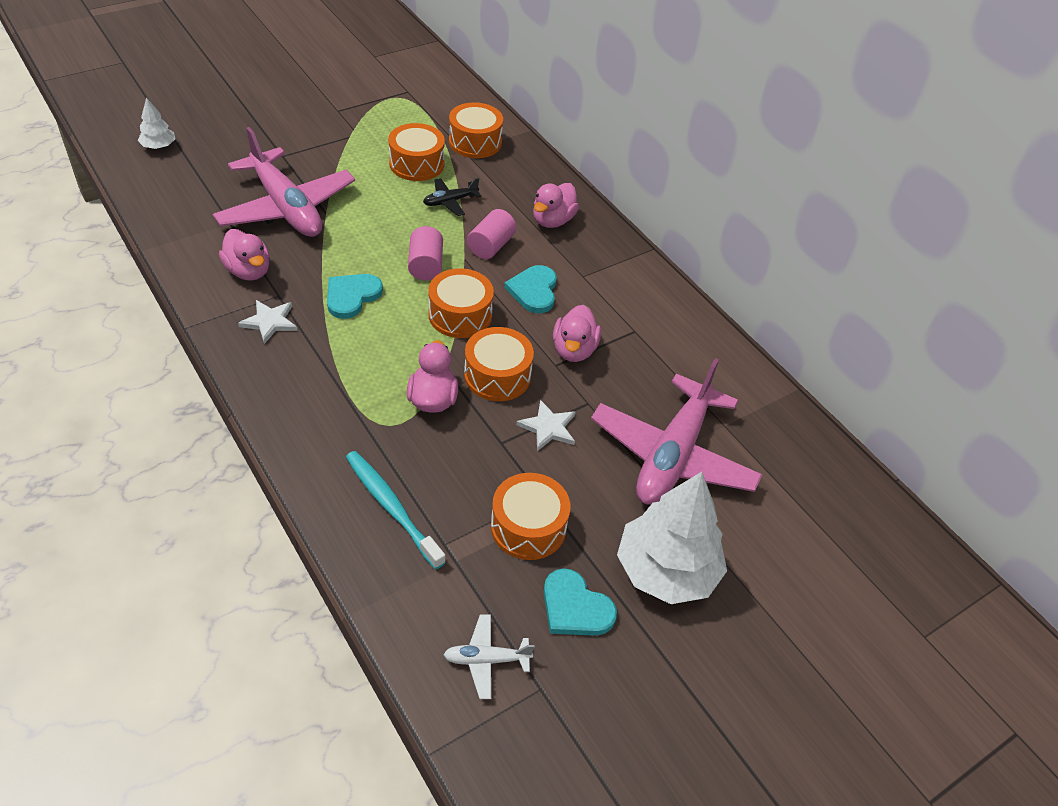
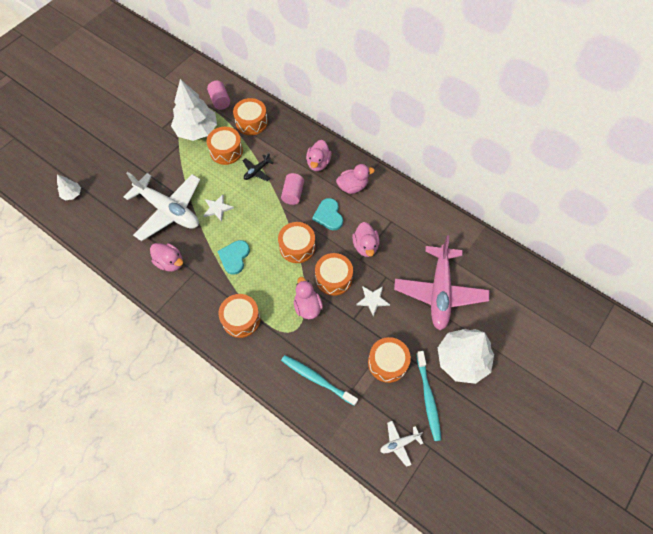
camera: 15 degrees left, 15 degrees up
(270, 322) = (199, 291): white star -> white star (217, 208)
(286, 207) = (168, 210): pink plane -> white plane
(314, 380) = (241, 319): none -> orange drum
(387, 128) = (197, 130): none -> white tree
(425, 265) = (264, 221): pink cylinder -> pink cylinder (220, 101)
(575, 607) = (428, 398): turquoise heart -> turquoise toothbrush
(593, 266) = (352, 186): none -> pink duck

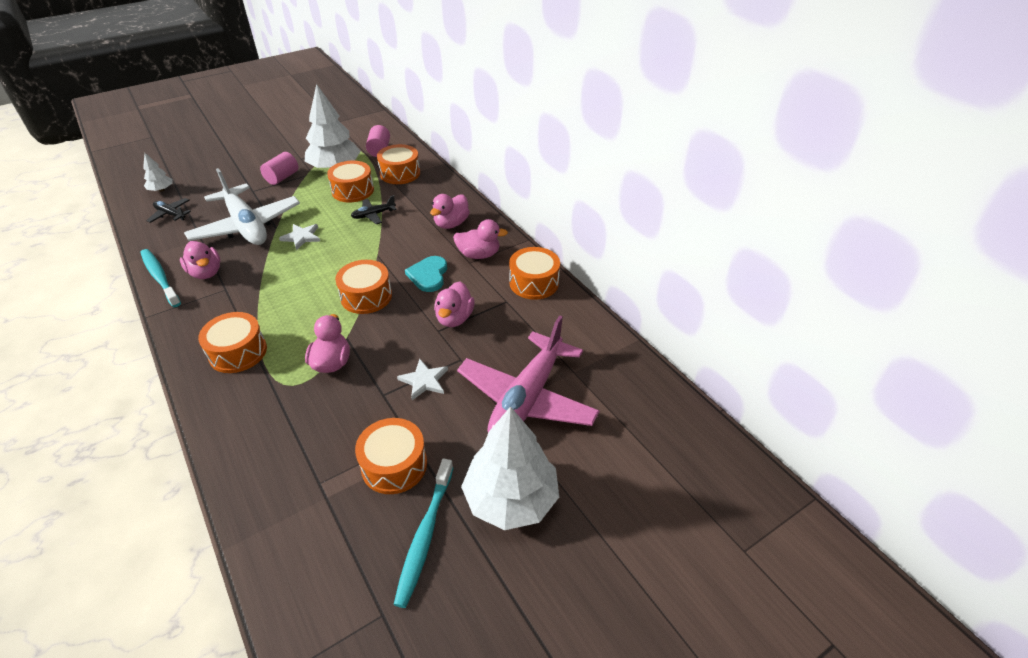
camera: 20 degrees right, 20 degrees down
(100, 216) = (171, 214): none -> black plane
(234, 257) = (282, 287): turquoise heart -> none
(293, 194) = (400, 245): pink cylinder -> pink cylinder (282, 177)
(317, 379) = (279, 453): turquoise toothbrush -> turquoise toothbrush (160, 277)
(333, 278) = (388, 341): orange drum -> orange drum (534, 283)
(399, 443) = (337, 588): white plane -> none

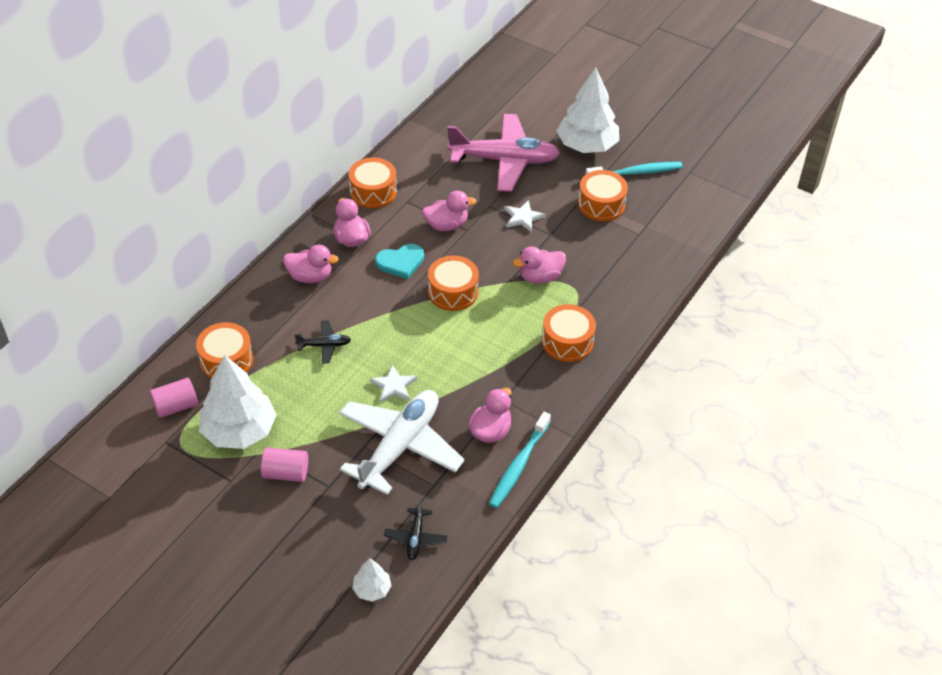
camera: 115 degrees left, 5 degrees up
(353, 191) = (284, 387): orange drum -> none
(373, 215) = (324, 345): black plane -> black plane turned 45 degrees counterclockwise

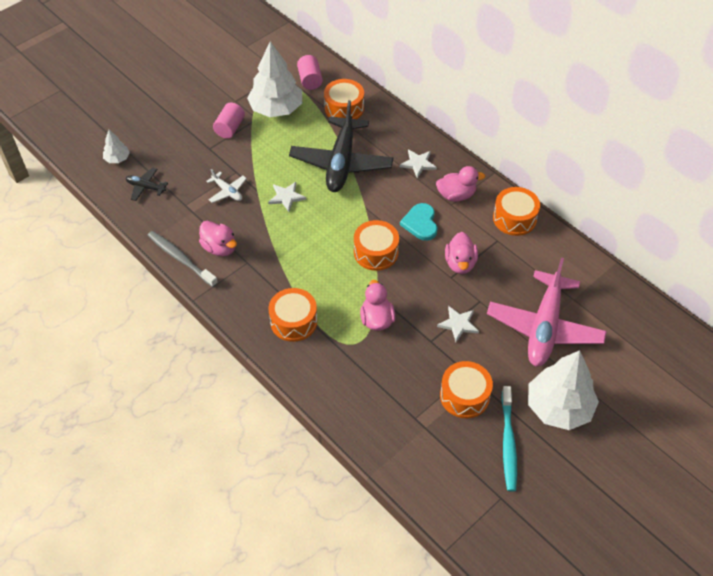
camera: 105 degrees right, 5 degrees up
(310, 276) = (418, 164): pink duck -> white star
(324, 345) = (341, 163): black plane -> black plane, size x2.32
(400, 446) = (227, 191): white plane -> white plane, size x0.43
(519, 465) = (180, 258): turquoise toothbrush -> grey toothbrush

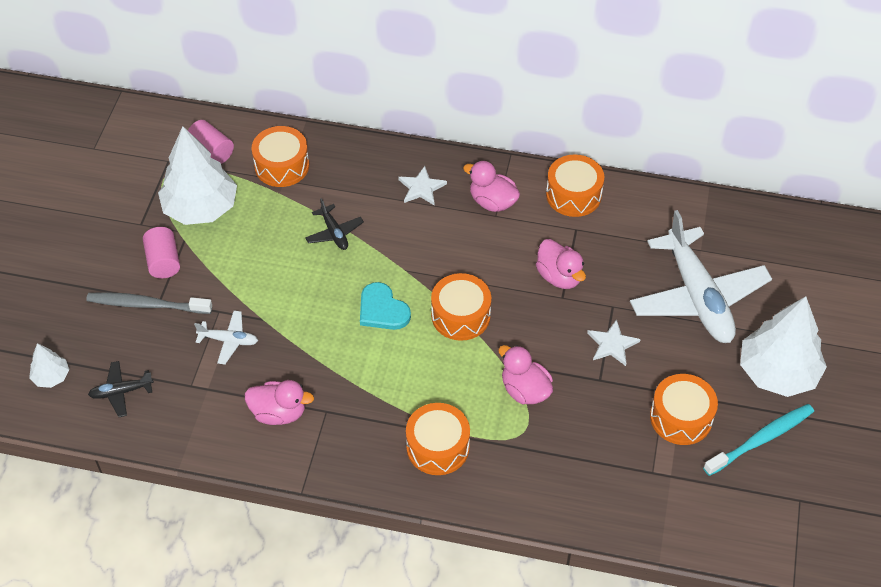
camera: 35 degrees left, 0 degrees up
(180, 258) = (243, 453): grey toothbrush -> grey toothbrush (147, 305)
(286, 197) = (305, 308): white star -> none
(341, 163) = (334, 233): black plane -> black plane, size x0.43
(420, 223) = (481, 255): turquoise heart -> turquoise heart (382, 310)
(456, 195) = (492, 202): pink duck -> pink duck turned 105 degrees counterclockwise
(508, 443) = (761, 439): turquoise toothbrush -> turquoise toothbrush turned 90 degrees counterclockwise
(544, 327) = (697, 296): pink plane -> white plane

